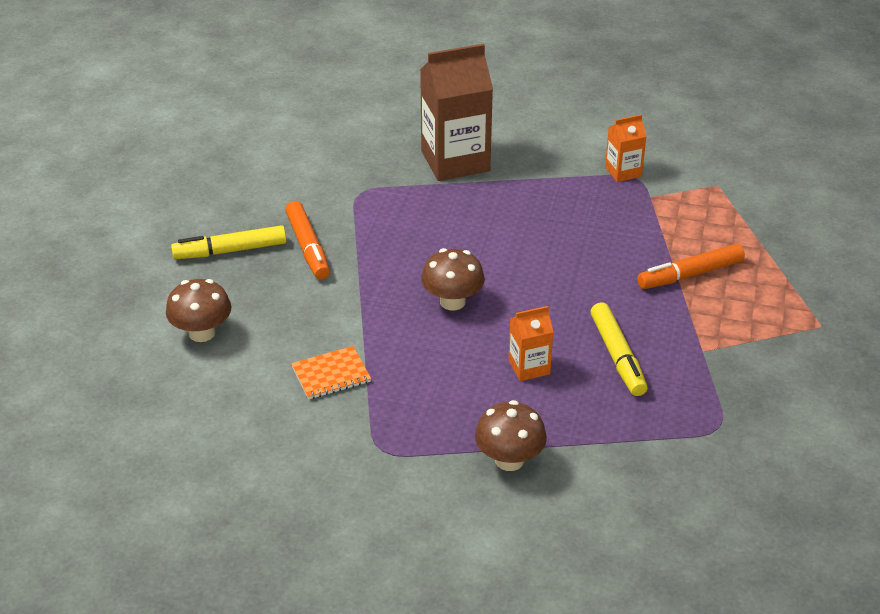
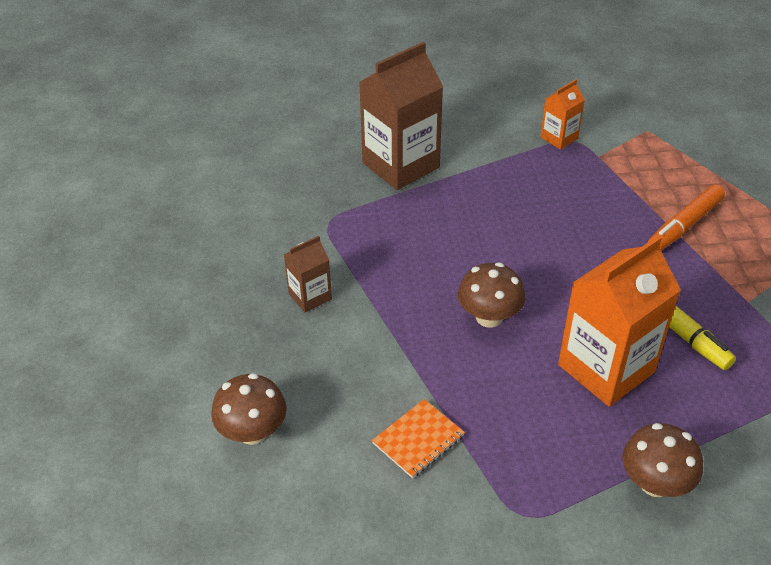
camera: 20 degrees left, 5 degrees up
(231, 250) = (232, 323): yellow marker -> none
(308, 247) = (310, 296): orange marker -> brown carton
(529, 367) = (606, 368): orange carton -> orange carton, size x2.00

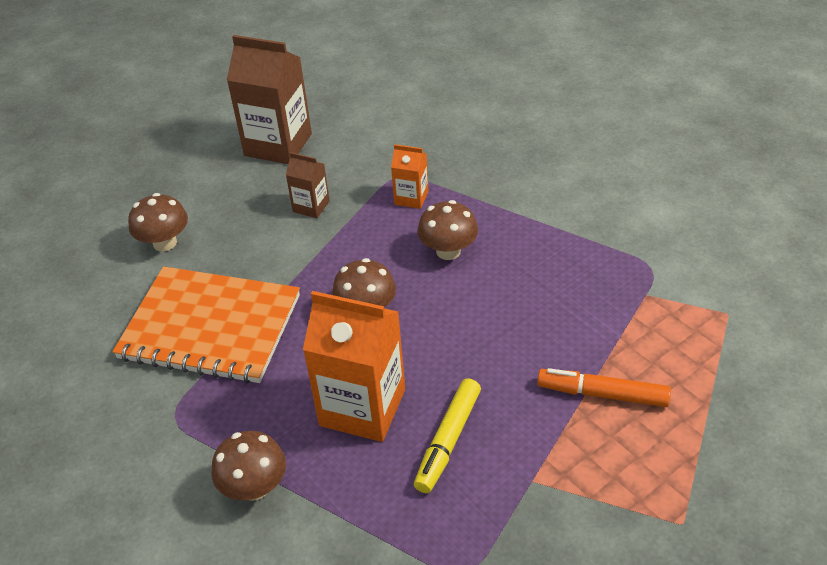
camera: 60 degrees right, 0 degrees up
(401, 165) = (504, 181): brown carton -> brown carton (278, 145)
(418, 439) = (210, 327): orange notebook -> orange notebook, size x2.41
(457, 235) = (448, 251): none -> brown mushroom
(559, 138) = (645, 257): orange carton -> orange carton (411, 198)

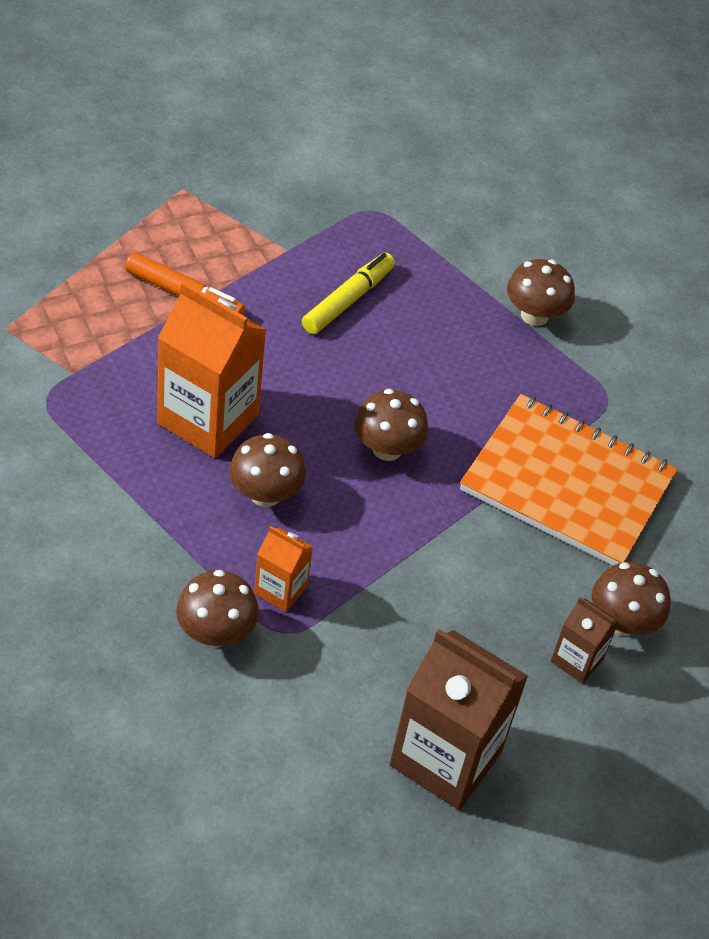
camera: 175 degrees left, 5 degrees up
(311, 206) = (419, 620): brown carton -> brown carton (577, 660)
(362, 407) = (419, 352): orange carton -> orange carton (208, 419)
(442, 165) = (216, 632): none -> brown mushroom

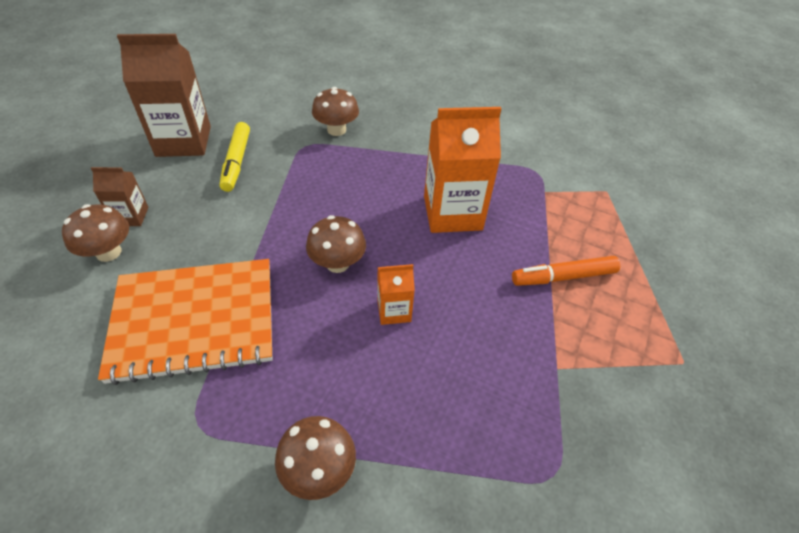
camera: 145 degrees right, 0 degrees up
(265, 494) = (379, 195): brown mushroom -> none
(280, 590) = (325, 160): orange carton -> orange carton (394, 310)
(347, 300) = (470, 356): yellow marker -> yellow marker (237, 161)

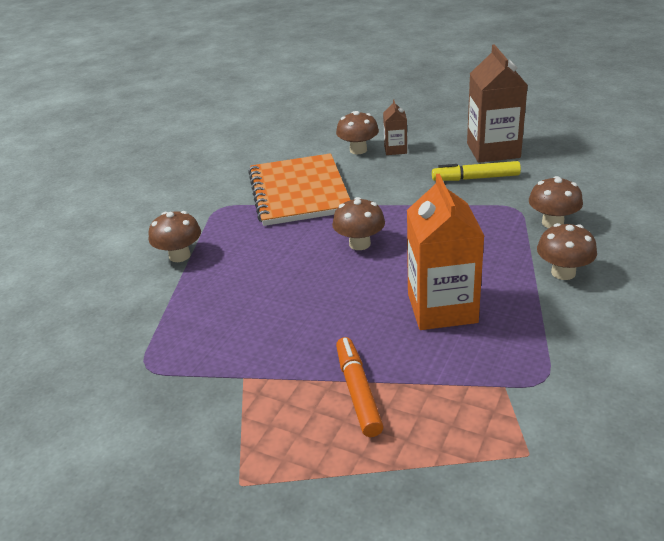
camera: 95 degrees right, 15 degrees down
(394, 310) = (309, 277): orange carton -> none
(410, 138) = (563, 273): none -> brown mushroom

